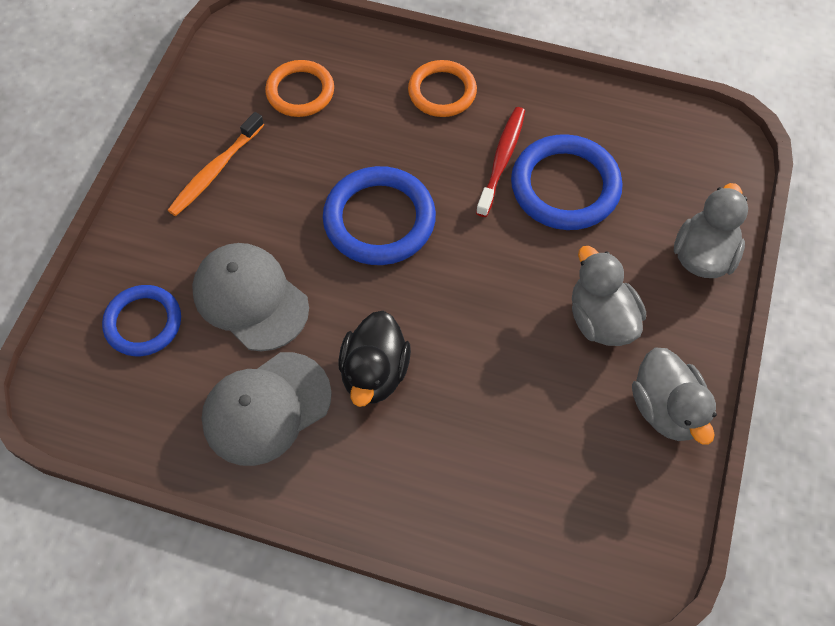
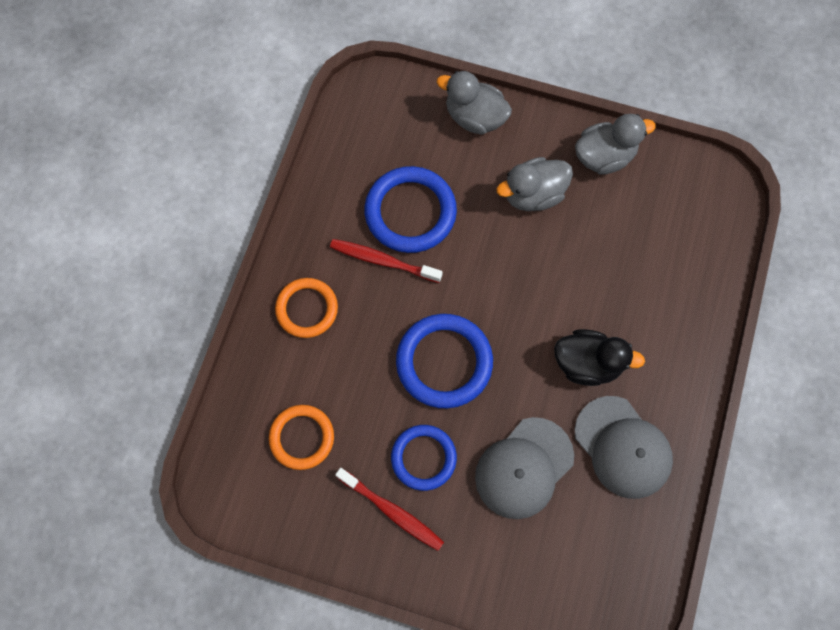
camera: 90 degrees left, 10 degrees up
(143, 323) = (551, 559): blue ring -> blue ring (423, 458)
(215, 171) = (392, 511): orange toothbrush -> red toothbrush

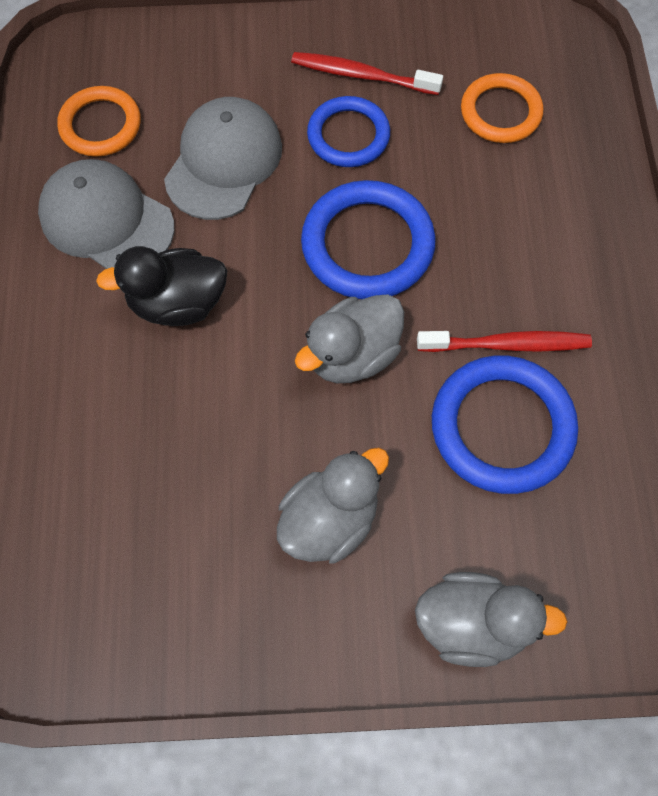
camera: 160 degrees right, 5 degrees down
(307, 309) = (574, 250): orange ring -> orange ring (100, 125)
(604, 156) = (235, 629): grey duck -> grey duck (352, 355)

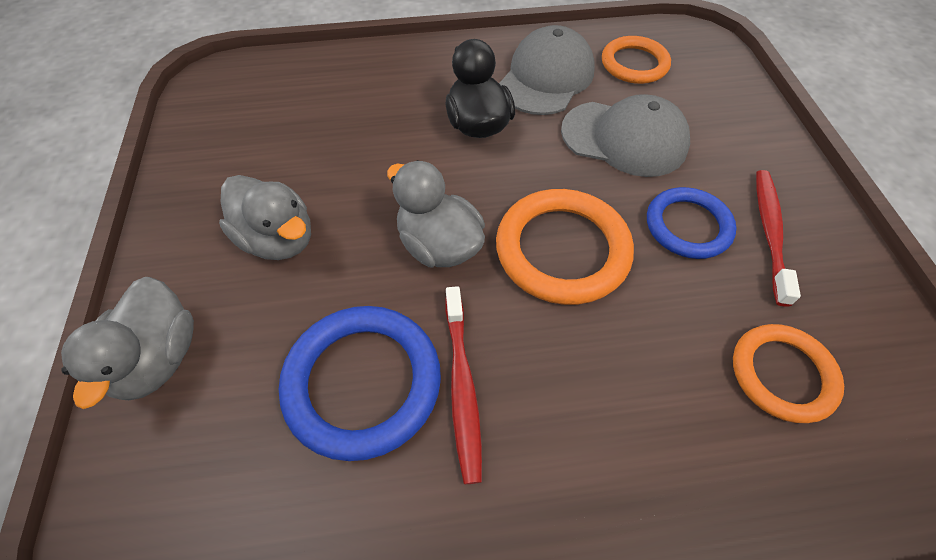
camera: 85 degrees right, 10 degrees down
(367, 245) = (562, 250): blue ring -> orange ring

